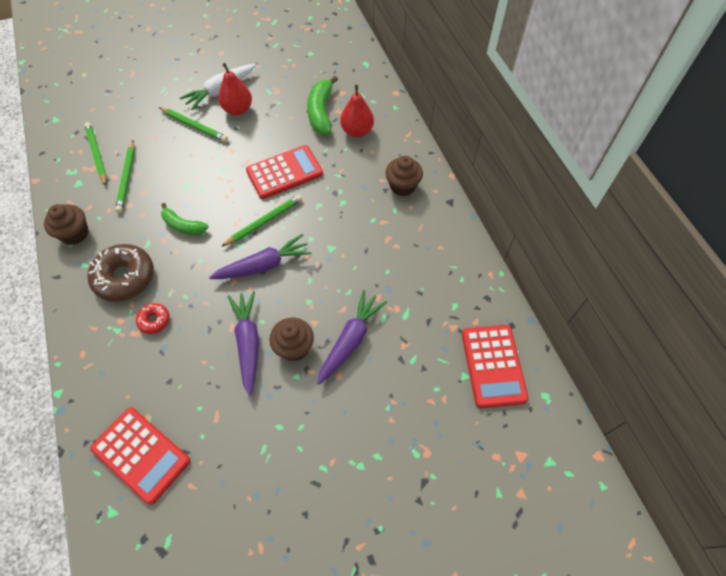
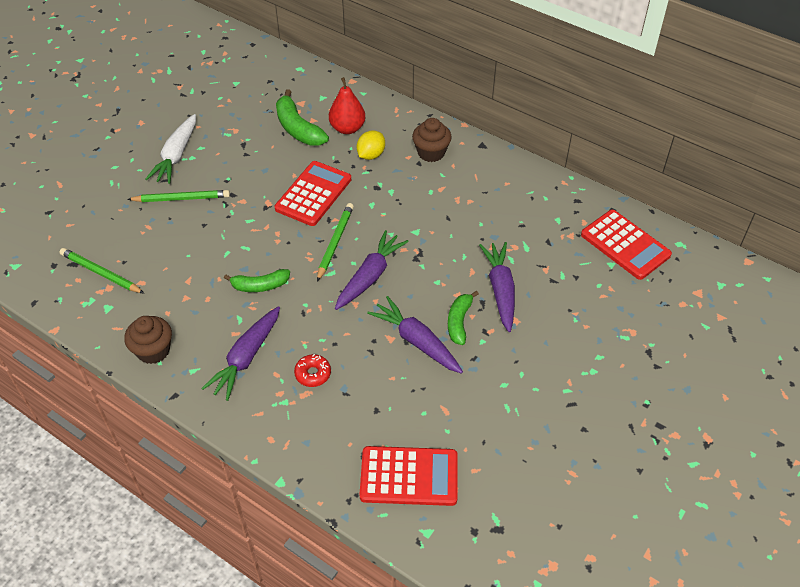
camera: 35 degrees left, 10 degrees down
(124, 277) = (246, 357): brown donut -> purple carrot
(127, 178) = (157, 277): green pencil -> none
(238, 109) = (212, 163): red pear -> none
(294, 347) = (459, 322): brown cupcake -> green banana
(354, 163) = (371, 155): none -> yellow lemon

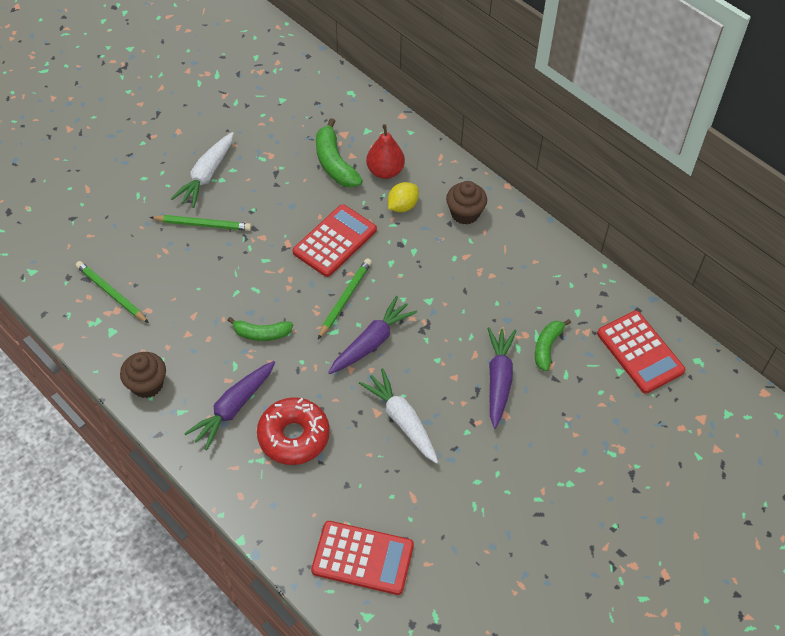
camera: 10 degrees right, 5 degrees up
(313, 374) = (294, 436): red donut -> red donut, size x2.00
(417, 341) = (402, 421): purple carrot -> white carrot
(459, 322) = (449, 407): green banana -> green banana (547, 347)

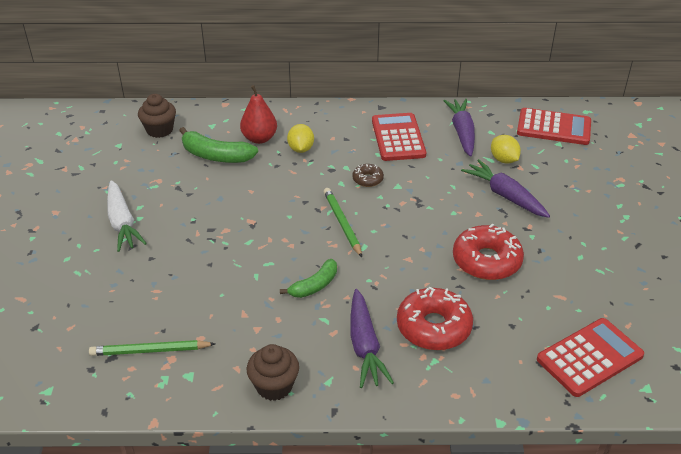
camera: 45 degrees left, 15 degrees down
(203, 224) = (165, 253): green pencil -> none
(335, 241) = (284, 197): red calculator -> red calculator (398, 138)
(371, 342) = (398, 234): purple carrot -> purple carrot (462, 133)
(402, 421) = (486, 261): white carrot -> red donut
(414, 275) = (367, 179): none -> brown donut
(465, 213) = (347, 128): brown cupcake -> brown cupcake (159, 130)
(547, 347) = (503, 160): green banana -> yellow lemon

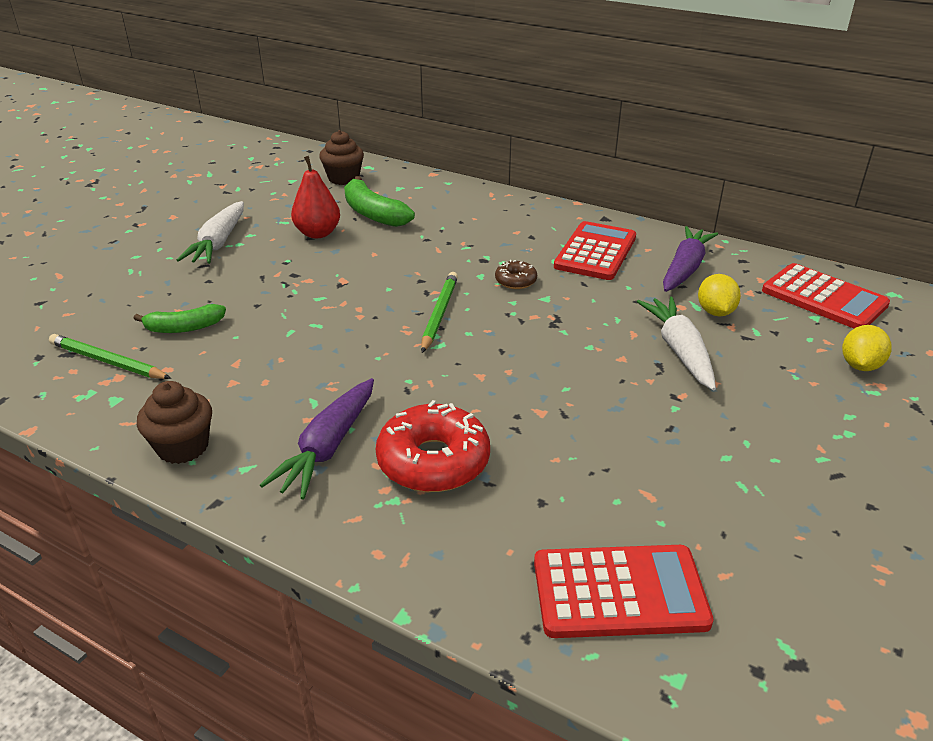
camera: 30 degrees right, 5 degrees down
(259, 138) = (435, 211): red pear -> red pear (318, 233)
(301, 149) = (469, 232): yellow lemon -> yellow lemon (860, 366)
(314, 285) = (340, 363): green banana -> green banana (184, 328)
(486, 261) = (581, 413): red donut -> none
(505, 196) = (679, 351): purple carrot -> white carrot

